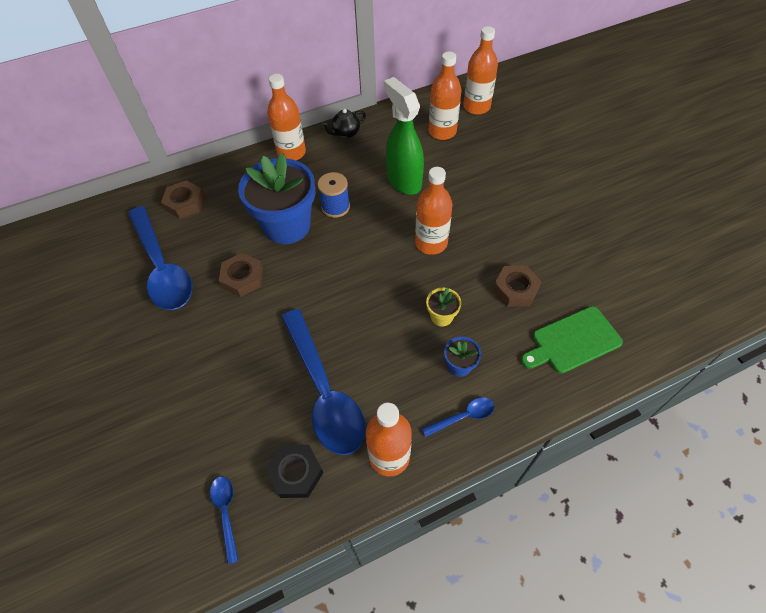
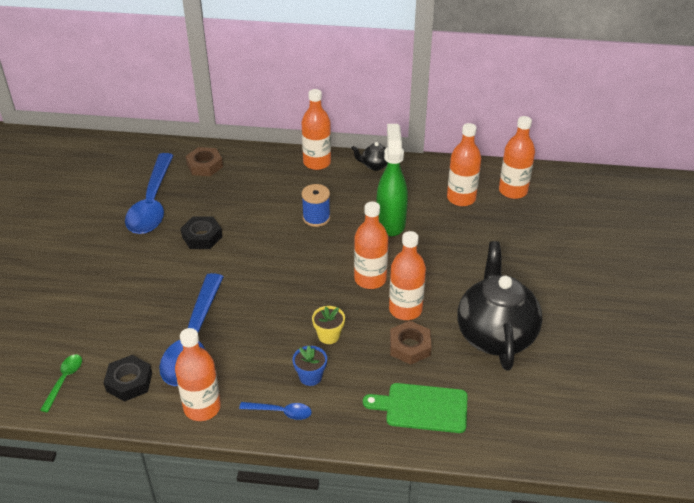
camera: 30 degrees right, 15 degrees down
(226, 512) = (64, 380): blue spoon -> green spoon
(242, 278) = (202, 236): brown nut -> black nut
(287, 226) = (266, 215): blue flower pot -> none
(483, 256) = (405, 309): none -> orange bottle
(571, 242) = (495, 335): none -> black teapot

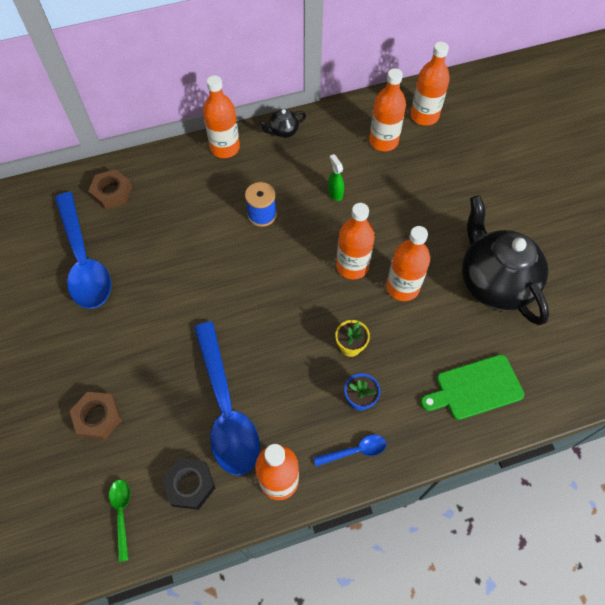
camera: 25 degrees left, 20 degrees up
(202, 236) = (161, 281): black nut -> none
(391, 222) = (335, 193): green spray bottle -> green spray bottle, size x0.45
(410, 346) = (428, 326): brown nut -> brown nut (98, 417)

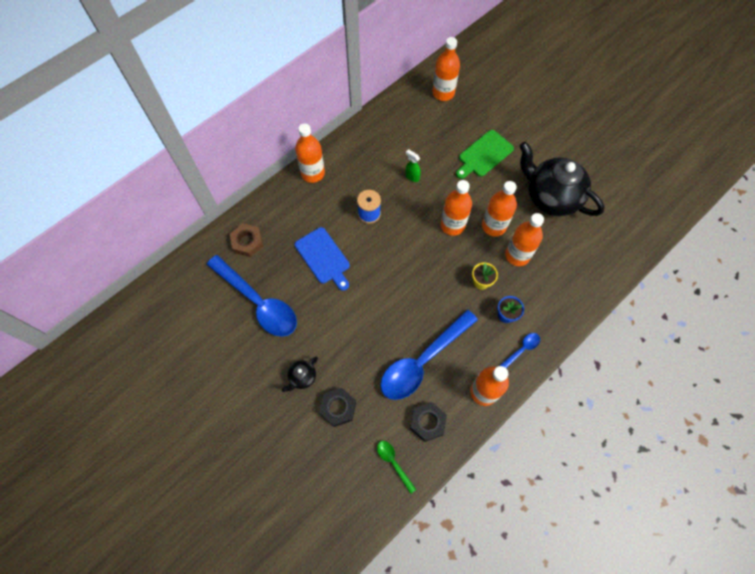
camera: 25 degrees left, 5 degrees up
(98, 417) = (338, 408): brown nut -> black nut
(183, 242) = (324, 257): none -> blue cutting board
(226, 408) = (422, 361): blue spoon -> blue spoon turned 90 degrees clockwise
(283, 132) = (349, 144): black teapot -> black teapot (302, 377)
(383, 141) = (425, 123): orange bottle -> orange bottle (517, 255)
(475, 388) = (574, 274): green cutting board -> green cutting board (484, 155)

